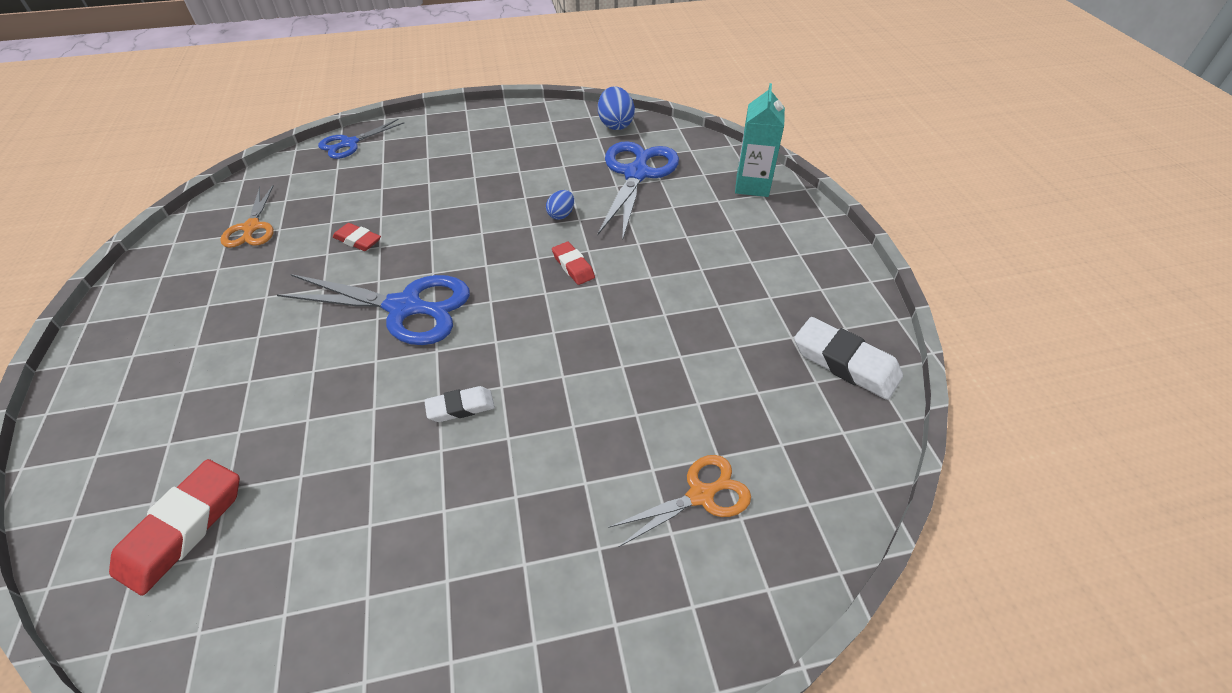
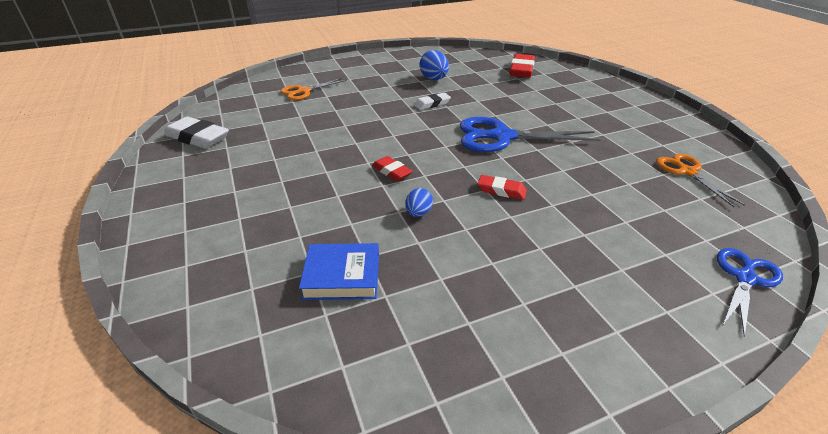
camera: 170 degrees right, 10 degrees down
(358, 240) = (585, 172): red eraser -> red eraser (501, 190)
(615, 124) = (384, 382): blue egg -> blue egg (434, 79)
(636, 174) = (342, 276): blue scissors -> blue book
(752, 185) = (192, 276): turquoise carton -> none

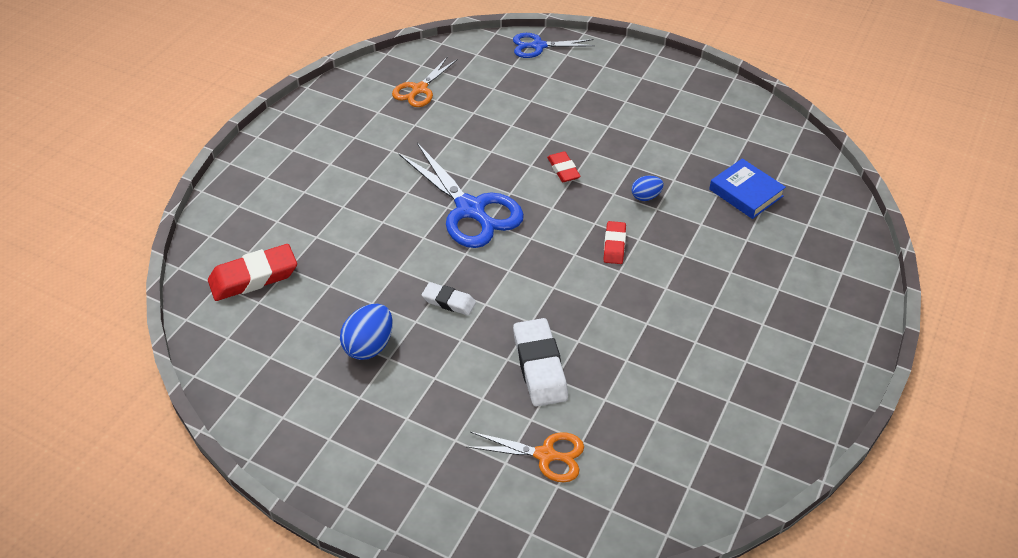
camera: 130 degrees left, 10 degrees up
(198, 138) = (748, 445): white eraser -> white eraser (539, 366)

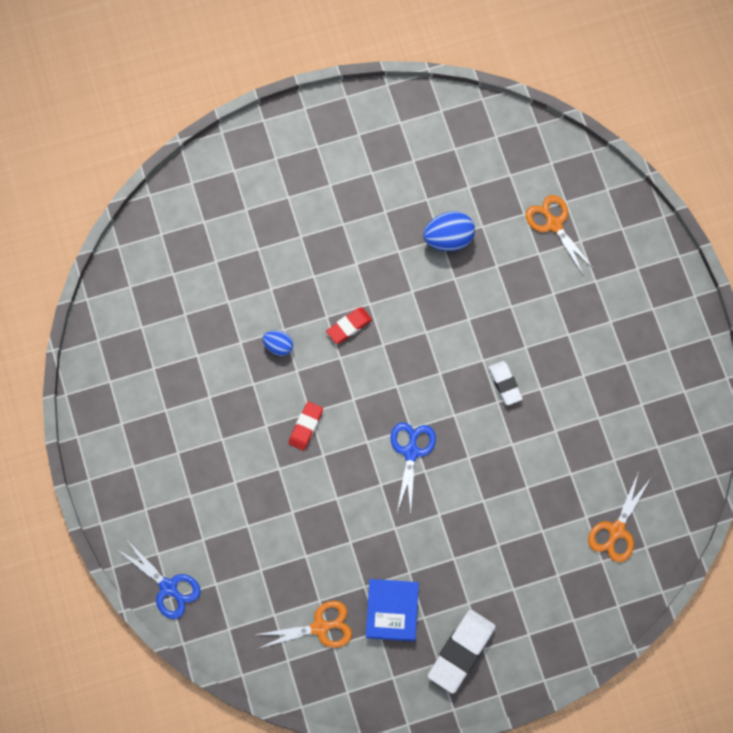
camera: 135 degrees left, 25 degrees up
(253, 277) = (616, 530): red eraser -> orange scissors
(369, 345) = (587, 396): blue egg -> blue egg (448, 238)
(471, 210) = (411, 452): blue scissors -> blue scissors, size x0.59
(539, 366) = (497, 282): white eraser -> white eraser (461, 652)
(746, 193) = (208, 283): blue book -> blue book (392, 611)

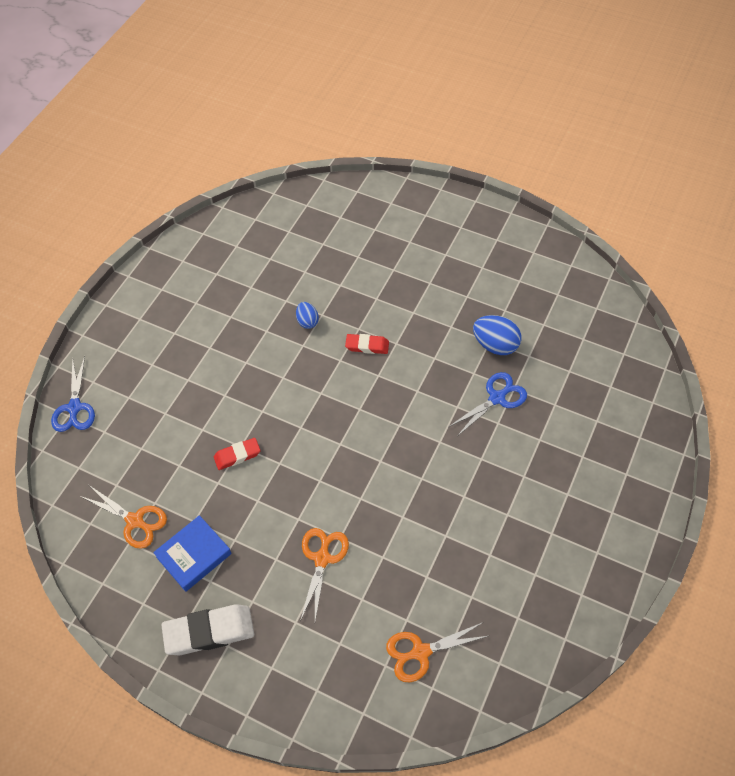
camera: 45 degrees right, 15 degrees down
(305, 427) = (270, 384): red eraser -> red eraser (237, 455)
(411, 452) = (324, 459): blue scissors -> blue scissors (497, 398)
(505, 384) = (439, 470): white eraser -> none
(553, 224) = (586, 394): orange scissors -> orange scissors (322, 558)

